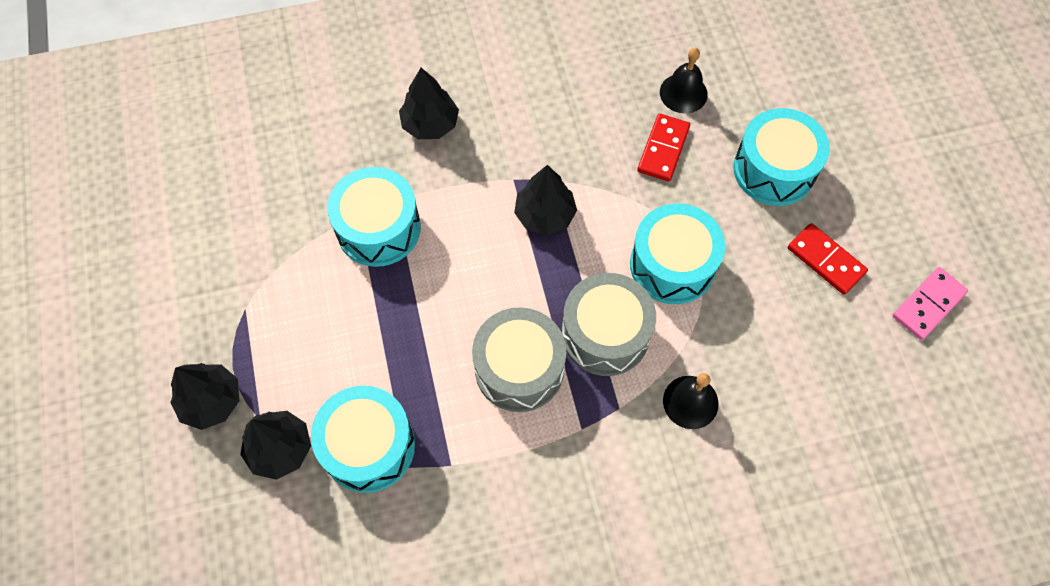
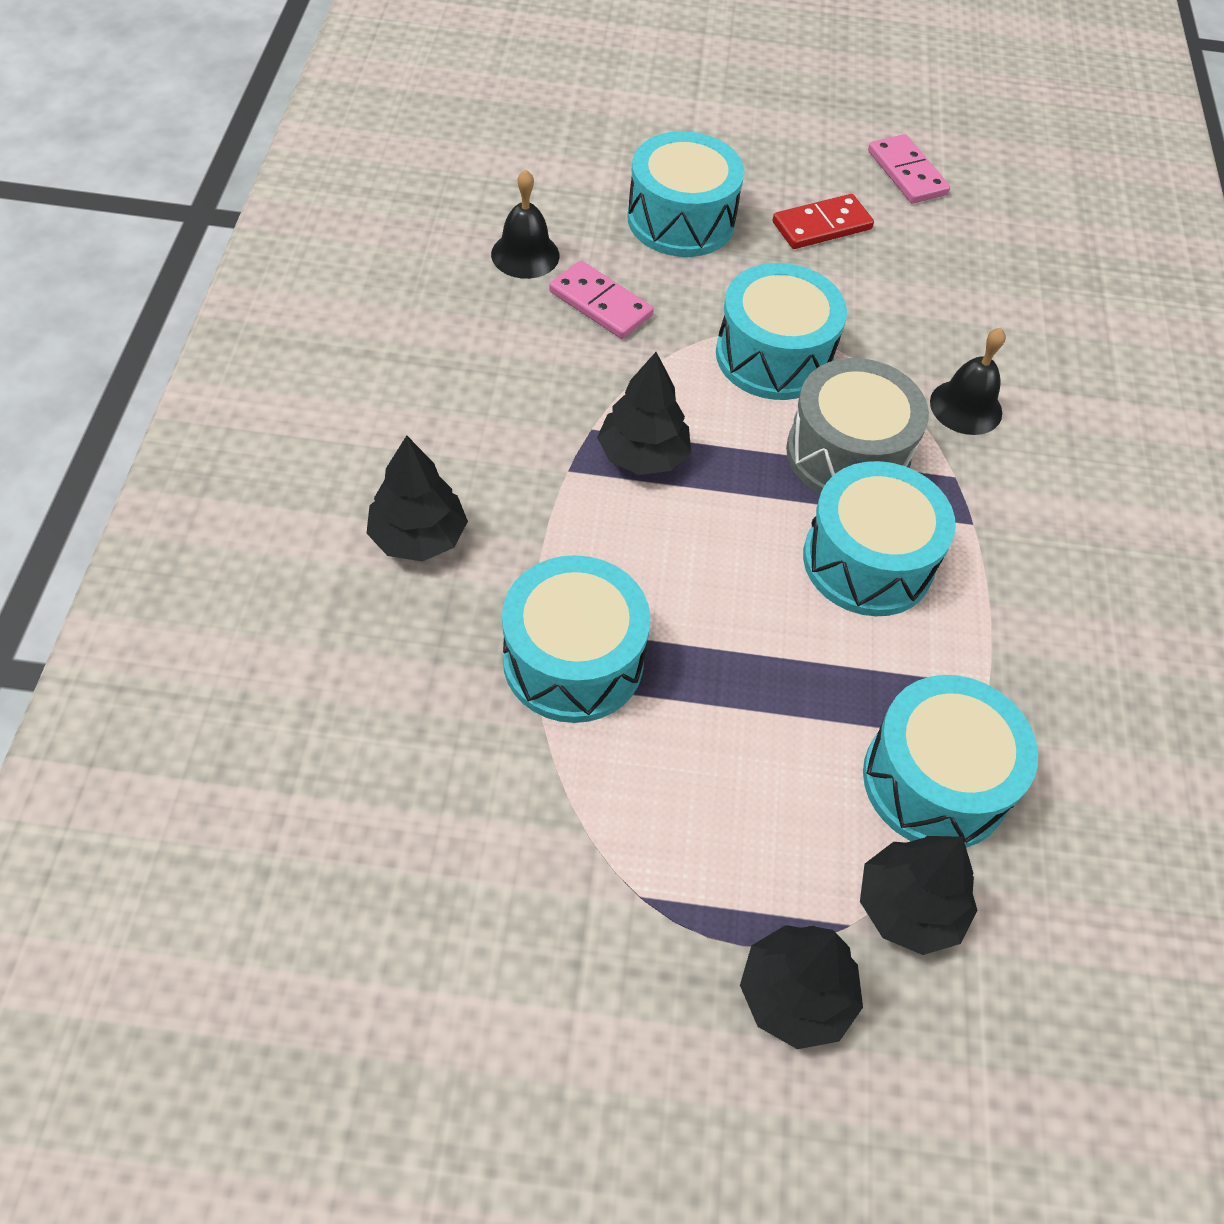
camera: 75 degrees left, 10 degrees down
(519, 368) = (868, 561): grey drum -> turquoise drum
(663, 149) = (600, 303): red domino -> pink domino

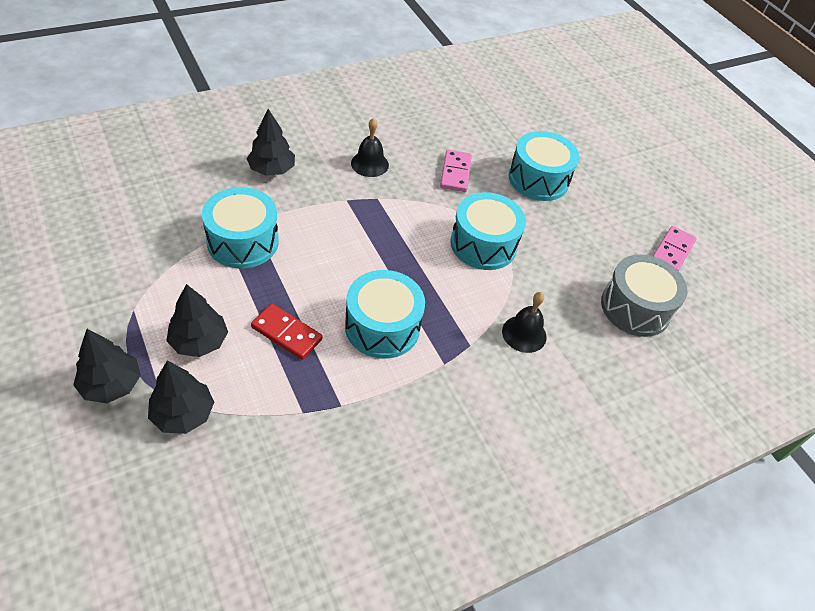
camera: 55 degrees right, 5 degrees down
(525, 255) = (460, 138): black bell -> black bell (369, 164)
(642, 455) = (377, 221): black tree -> black tree (199, 341)
(822, 226) = (592, 231): red domino -> red domino (286, 333)
(847, 454) = (445, 295): grey drum -> grey drum (635, 308)
(935, 781) = (264, 401): turquoise drum -> none

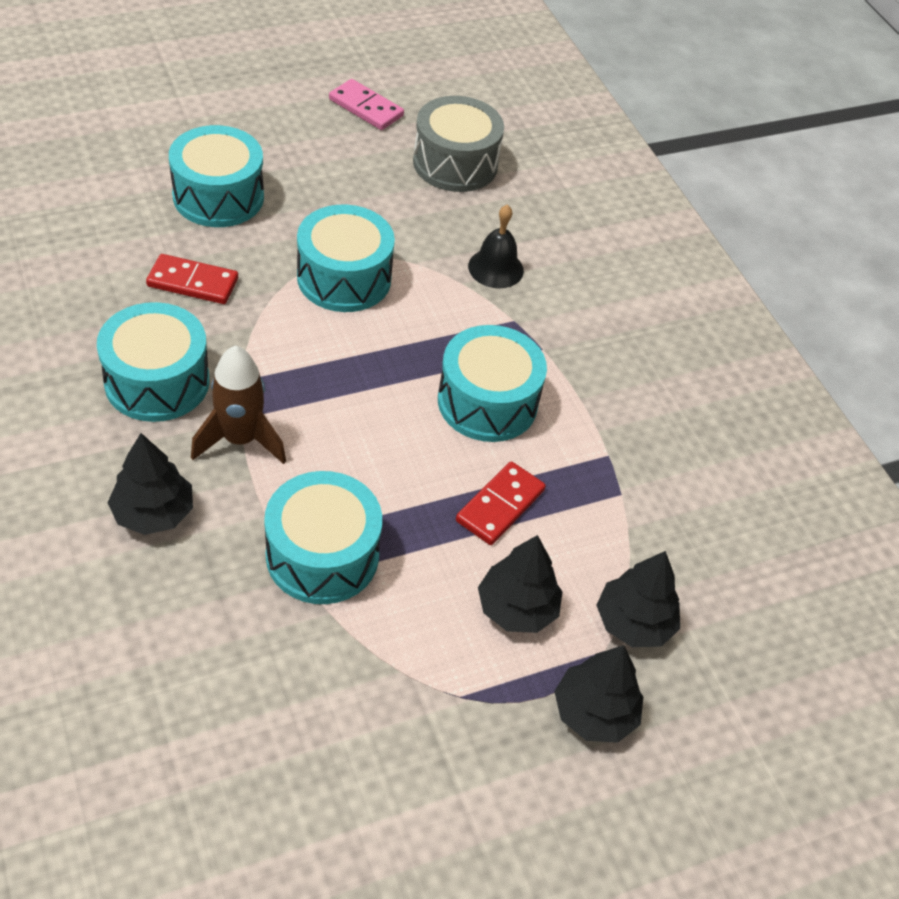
camera: 85 degrees left, 0 degrees up
(330, 201) = (240, 439): none -> brown rocket
(369, 164) = (157, 381): black bell -> turquoise drum
(455, 173) = (193, 282): pink domino -> red domino

